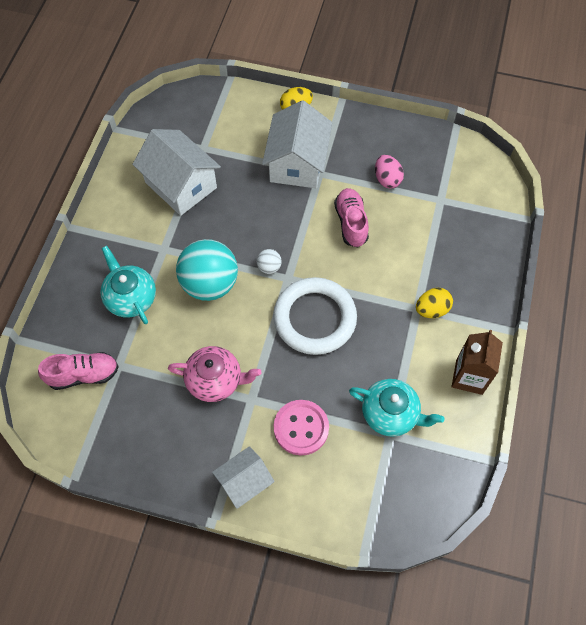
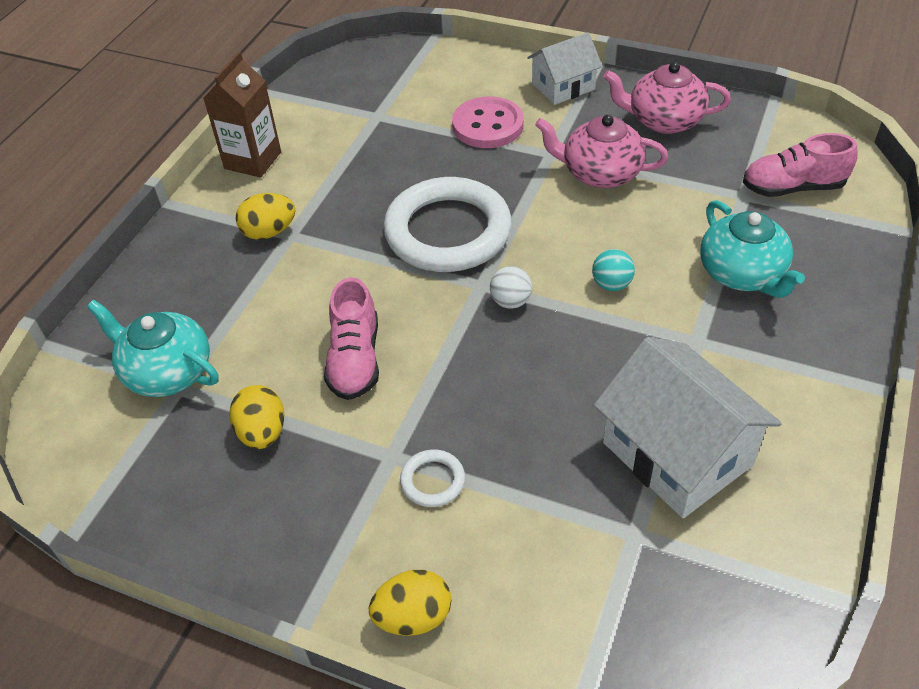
camera: 170 degrees left, 15 degrees down
(165, 443) = (664, 120): none -> pink teapot
(210, 284) = (611, 284): turquoise ball -> turquoise ball, size x0.42
(297, 163) = (432, 481): white house -> white ring
(387, 179) = (262, 432): pink egg -> yellow egg
(390, 413) = (369, 132): turquoise teapot -> turquoise teapot (167, 372)

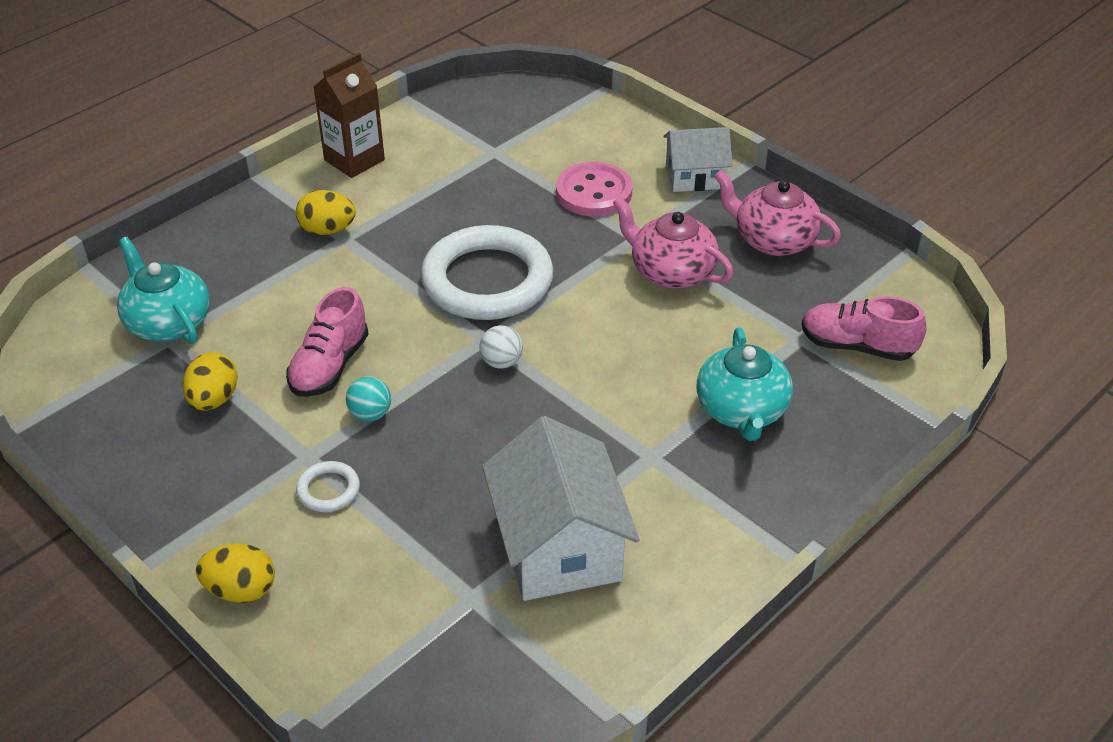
camera: 20 degrees right, 5 degrees down
(611, 284) = (606, 378): turquoise ball -> turquoise ball (370, 414)

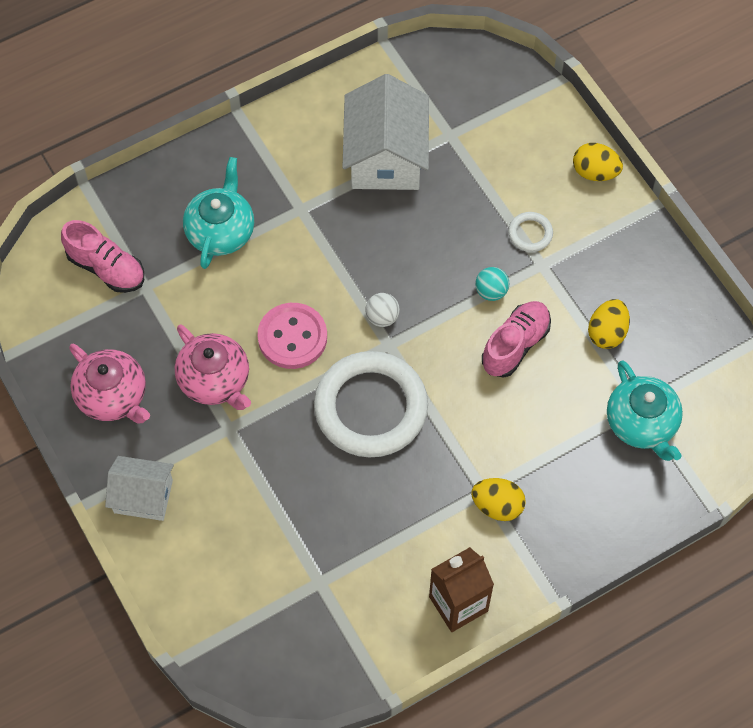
camera: 165 degrees left, 20 degrees up
(594, 192) = (244, 497): pink button -> pink button (292, 337)

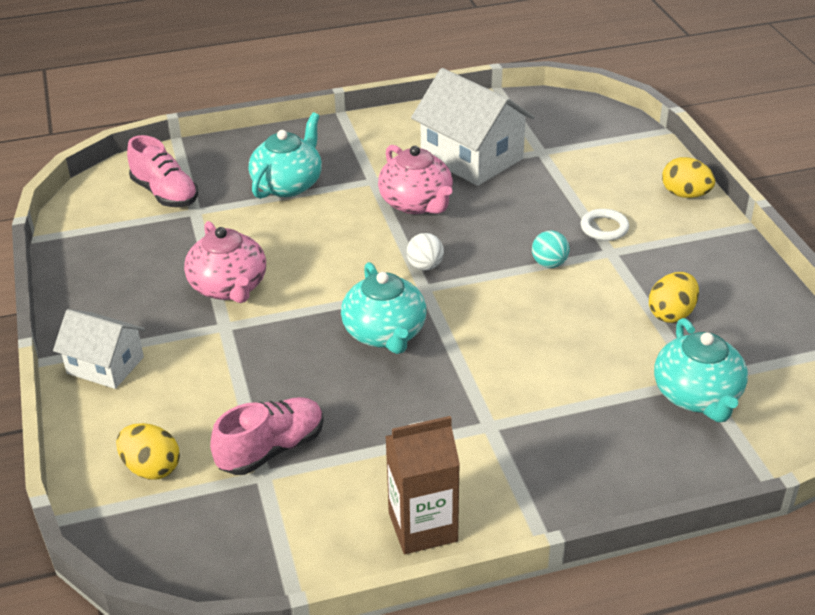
camera: 15 degrees right, 25 degrees down
(113, 396) = (119, 283): pink teapot -> pink teapot (416, 203)
(292, 337) = (324, 267): pink button -> none
(371, 408) = (385, 333): white ring -> turquoise teapot
(385, 156) = (471, 157): white house -> white house turned 60 degrees counterclockwise
(497, 506) = (501, 441): yellow egg -> yellow egg (151, 468)
(515, 345) = (564, 308): pink shoe -> pink shoe (271, 449)

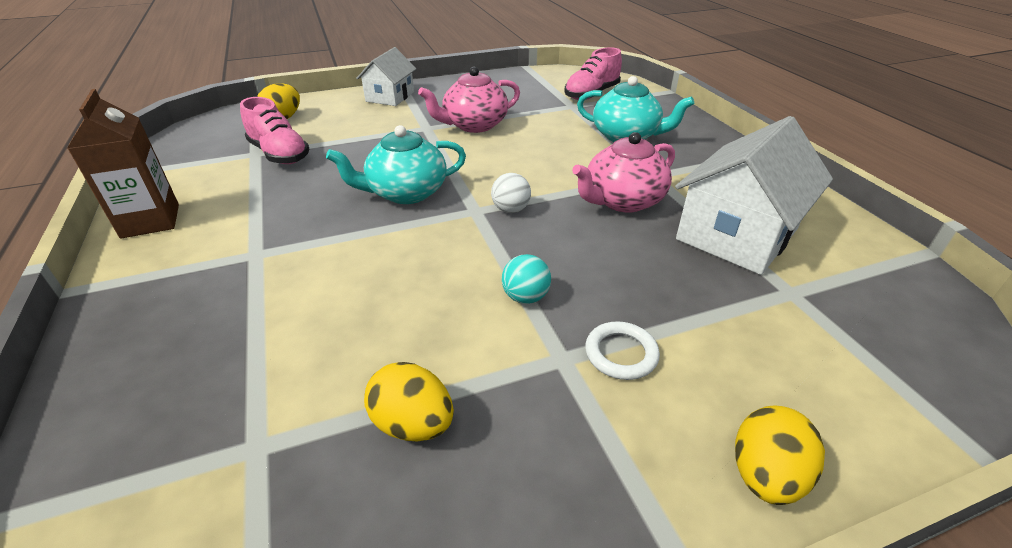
camera: 85 degrees right, 0 degrees up
(697, 396) = (221, 441): turquoise teapot -> none

